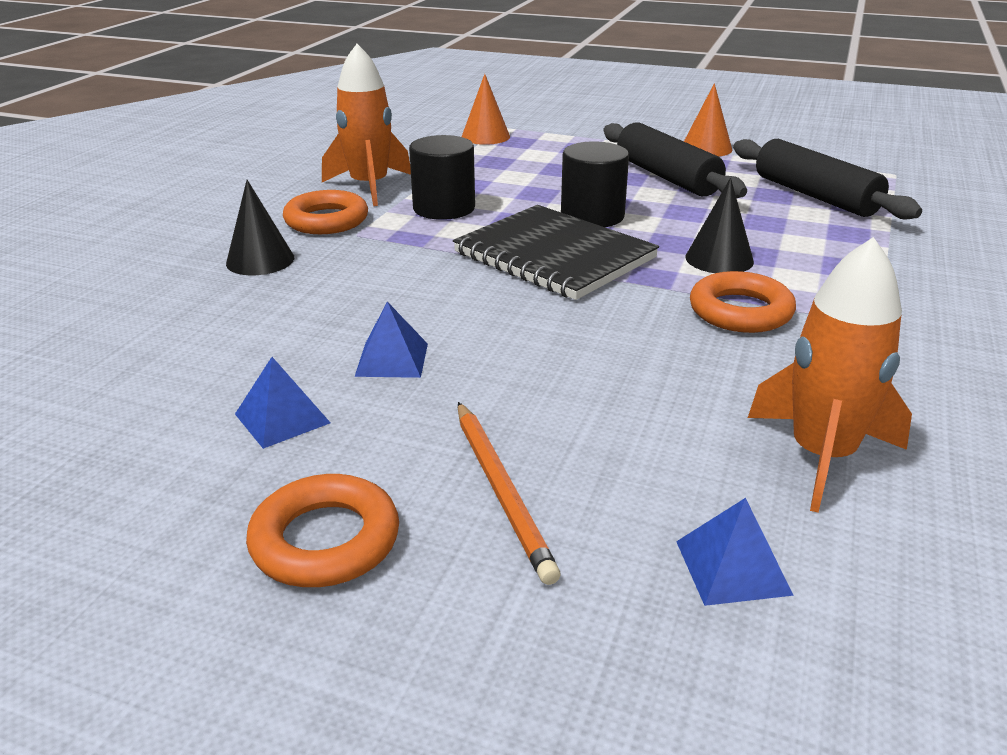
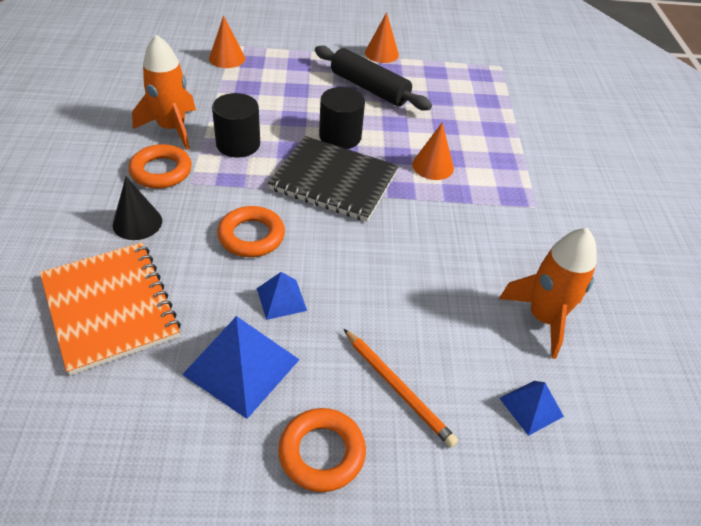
camera: 25 degrees left, 15 degrees up
(162, 330) = (110, 307): none -> orange notebook
(282, 418) = (241, 366): blue pyramid -> blue pyramid, size x1.82
(719, 259) = (433, 166): black cone -> orange cone
(740, 311) = (462, 211): orange ring -> orange ring (251, 236)
(815, 196) = (464, 95): black rolling pin -> none

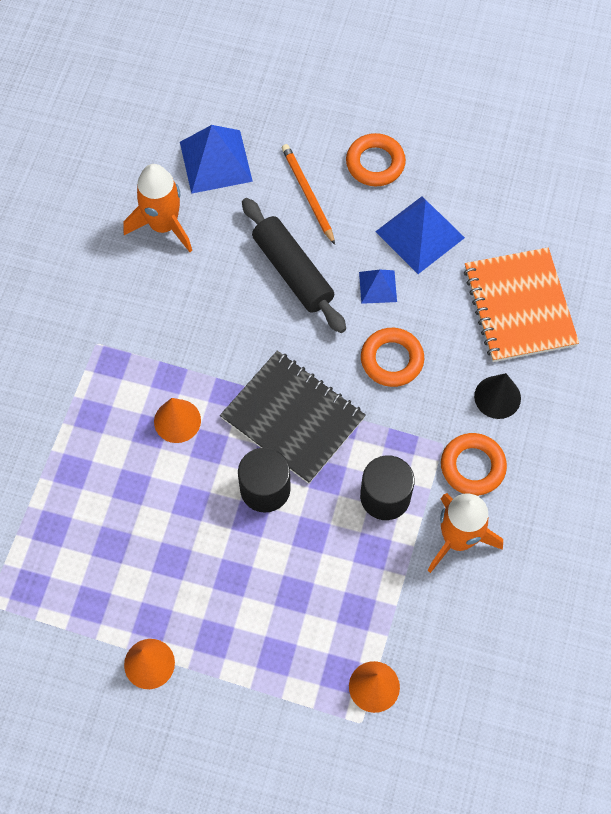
camera: 160 degrees left, 20 degrees up
(369, 88) = (197, 580): black rolling pin -> black rolling pin (293, 271)
(531, 407) = (215, 161): blue pyramid -> blue pyramid, size x1.82

